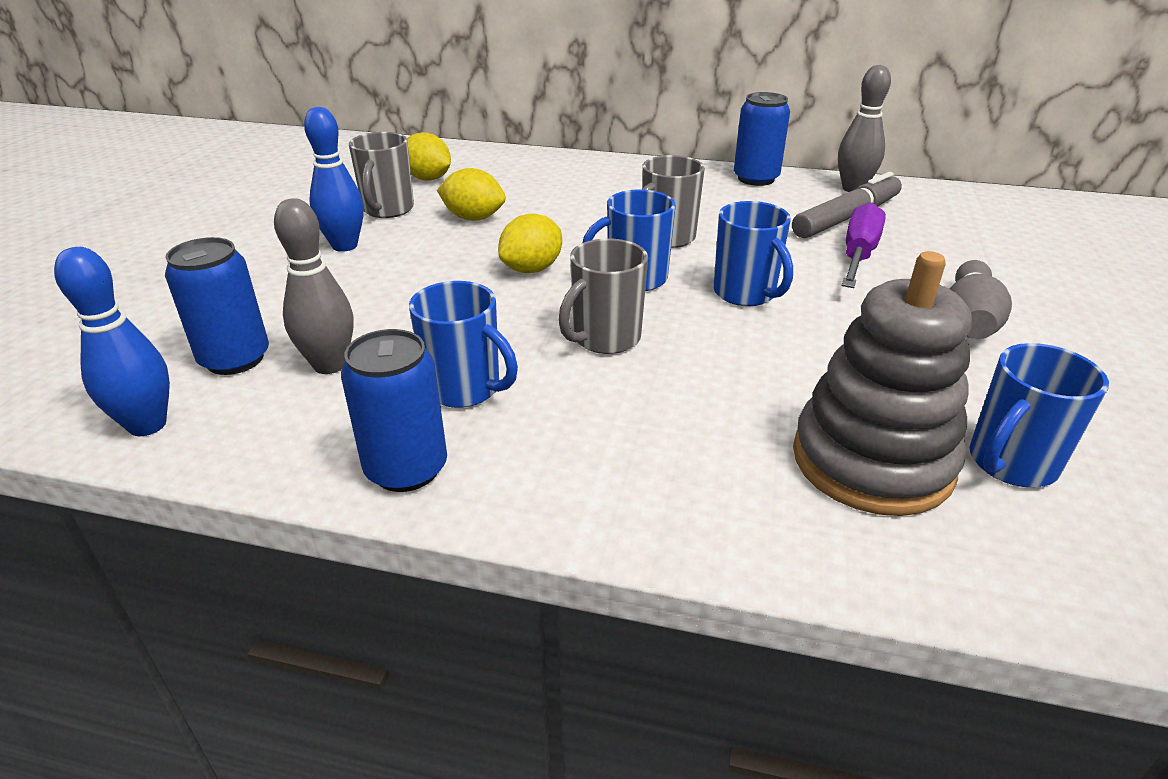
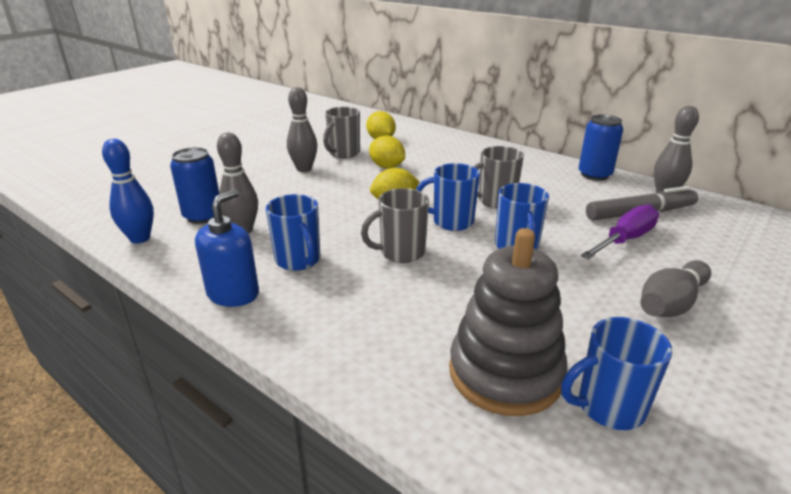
camera: 25 degrees right, 5 degrees down
(345, 246) = (304, 169): blue bowling pin -> grey bowling pin
(406, 469) = (233, 294): blue can -> blue soap dispenser

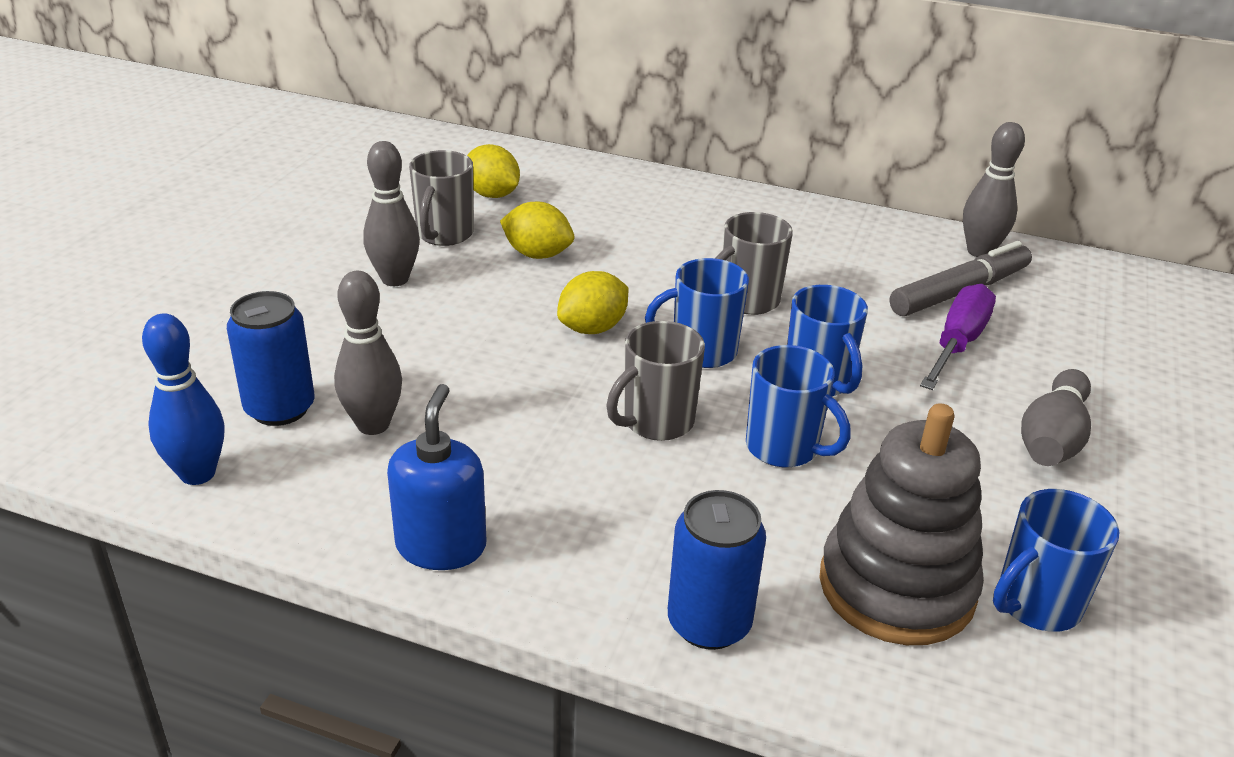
camera: 20 degrees left, 5 degrees up
(298, 260) = (506, 466): blue mug -> blue mug (784, 448)
(594, 175) = (869, 227): blue can -> blue can (709, 623)

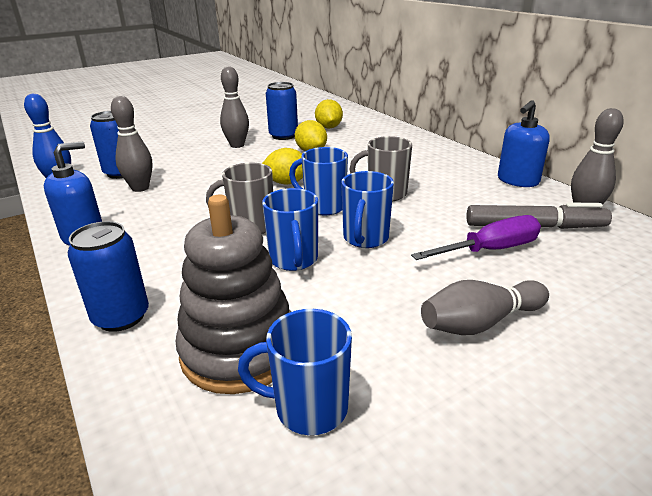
camera: 40 degrees right, 5 degrees down
(444, 234) = (283, 136): grey mug -> blue can
(865, 224) = (517, 181): none -> blue soap dispenser

